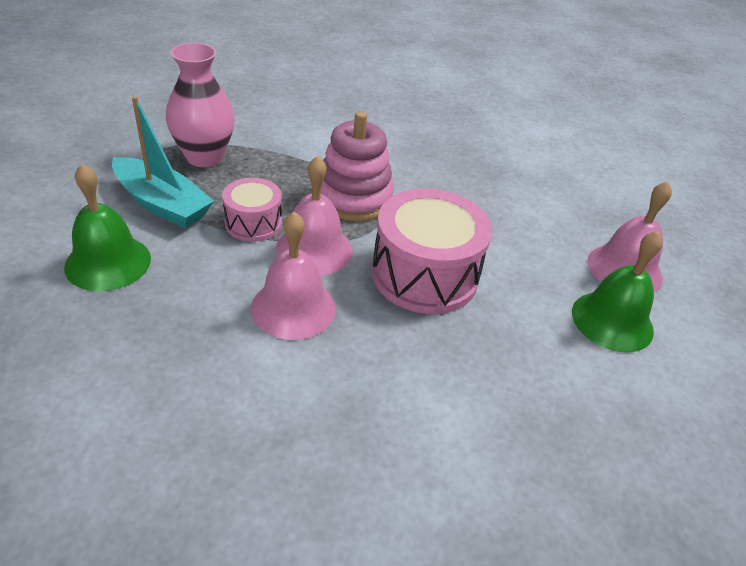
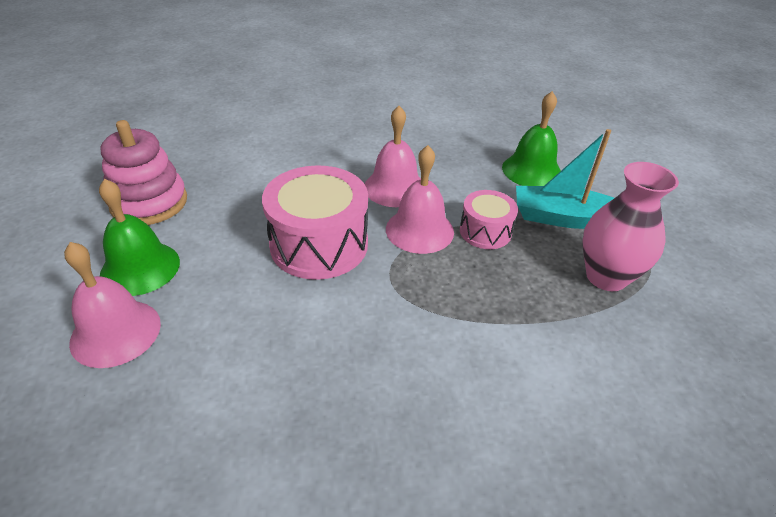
camera: 155 degrees right, 0 degrees up
(354, 198) = (433, 295): pink stacking toy -> pink stacking toy (149, 203)

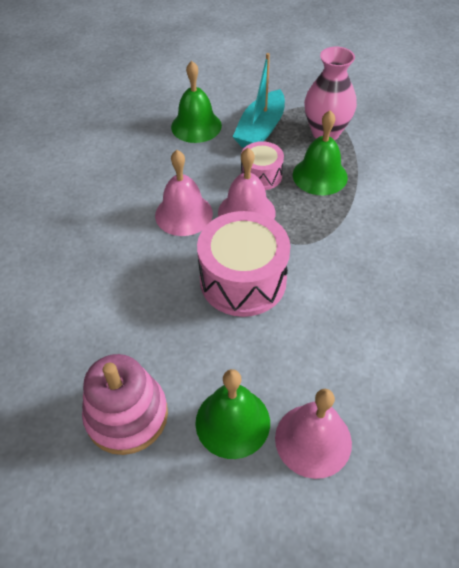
camera: 70 degrees left, 10 degrees up
(518, 282) = (320, 175): none -> green bell

